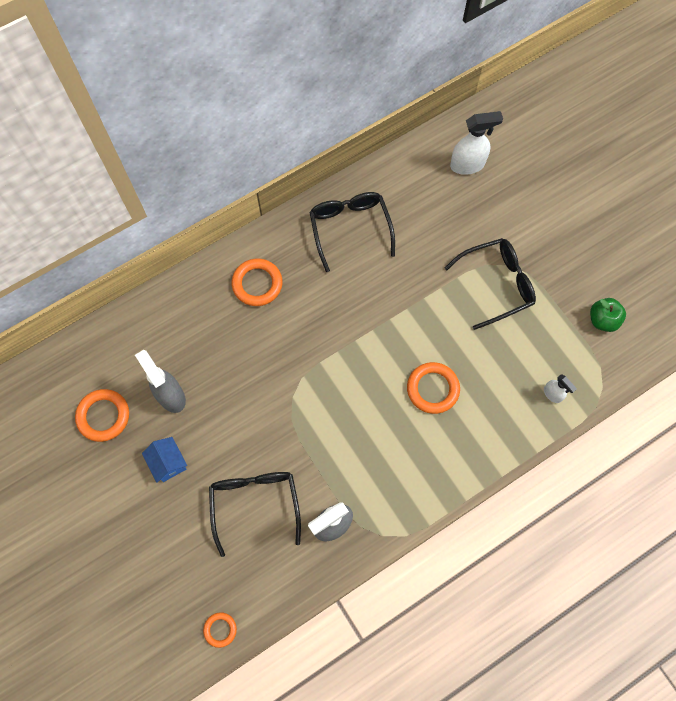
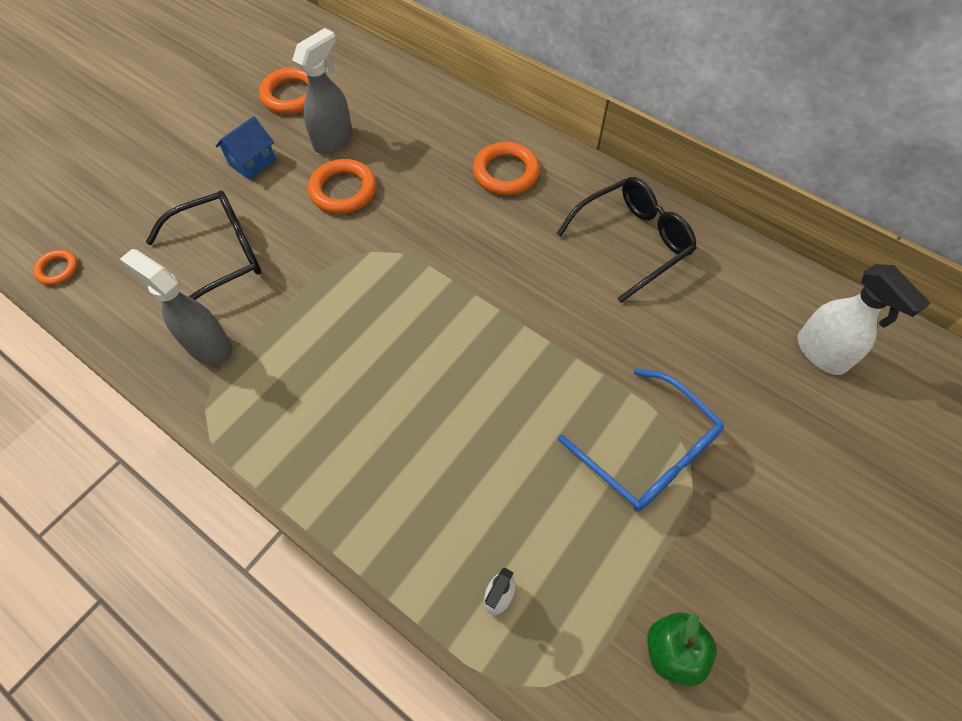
camera: 70 degrees right, 10 degrees down
(432, 389) = (441, 410): orange ring -> orange ring (343, 190)
(496, 285) = (647, 451): black glasses -> blue glasses

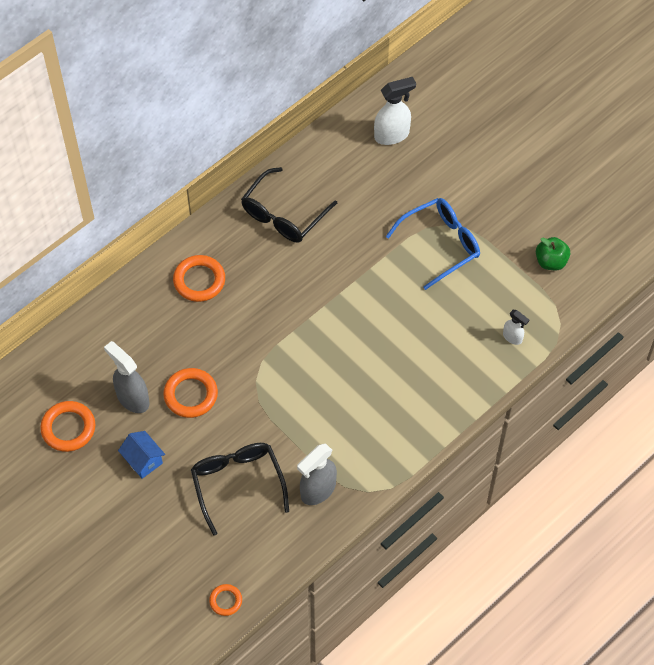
camera: 80 degrees left, 0 degrees up
(631, 242) = (284, 214): black glasses -> black glasses turned 120 degrees counterclockwise

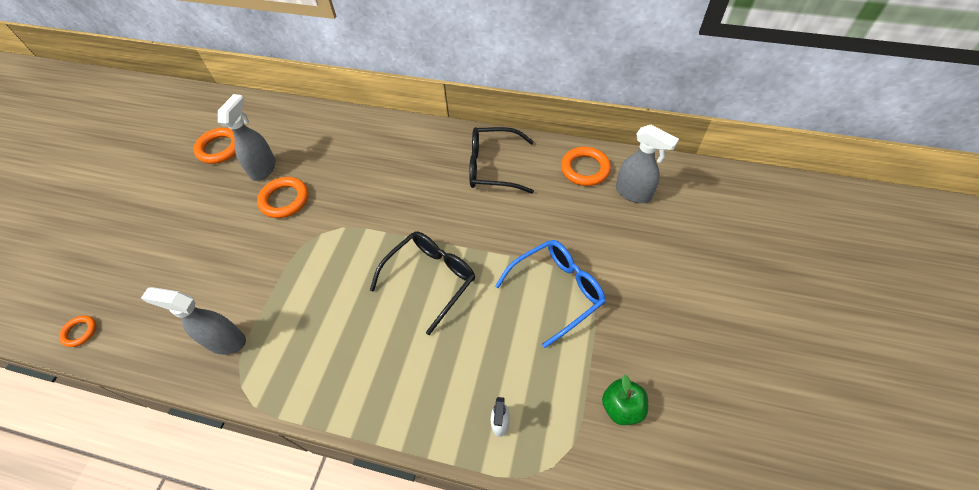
camera: 60 degrees right, 5 degrees down
(143, 460) = (208, 203): blue house -> none
(199, 280) = (394, 151): orange ring -> orange ring (585, 169)
(238, 484) = (209, 276): black glasses -> black glasses (430, 280)
(392, 135) = (633, 193): white spray bottle -> grey spray bottle
(440, 245) = (556, 291): blue glasses -> blue glasses turned 60 degrees counterclockwise

